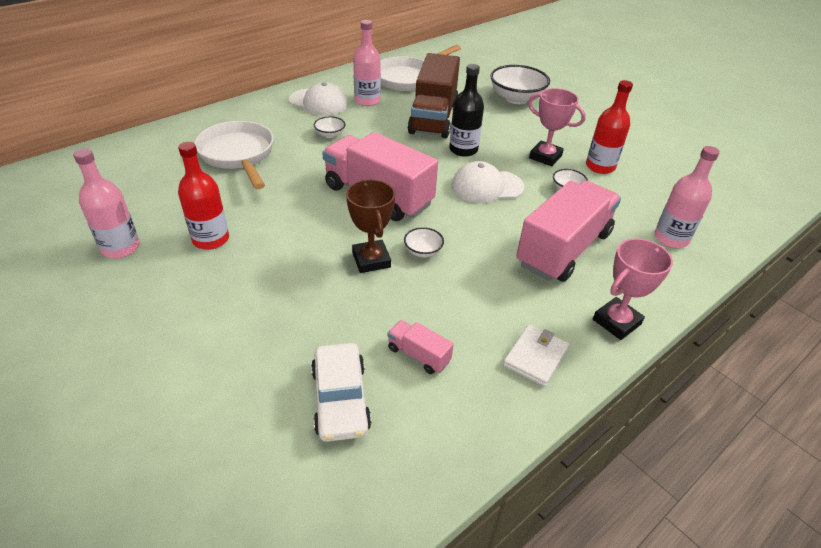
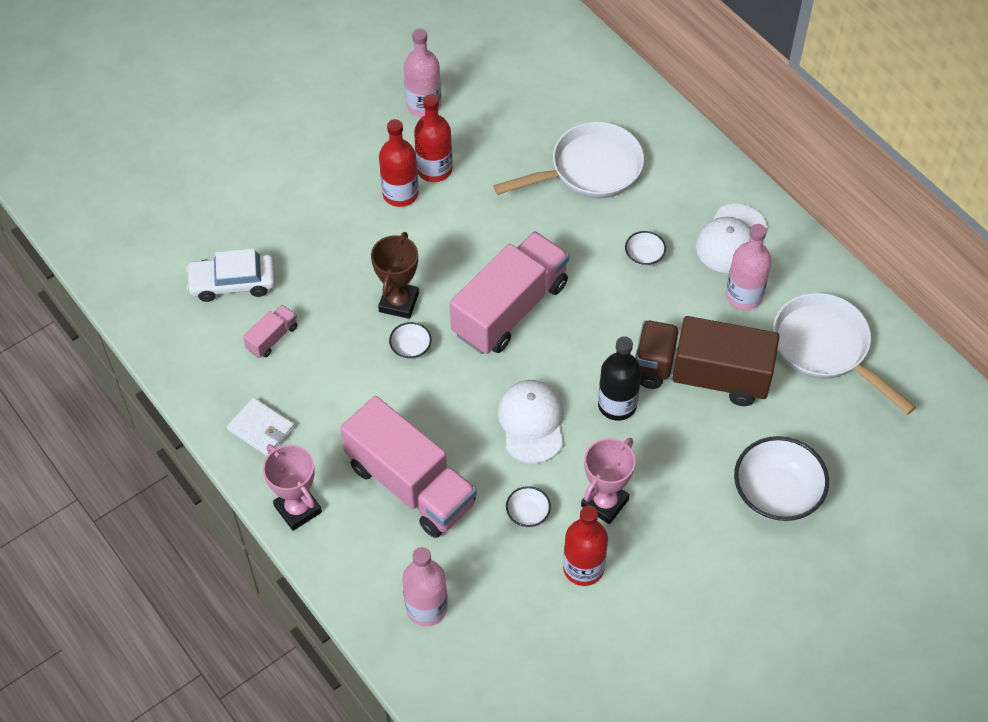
camera: 95 degrees right, 15 degrees up
(236, 262) = (400, 194): none -> red bottle
(371, 260) = (399, 302): brown trophy -> brown trophy turned 60 degrees counterclockwise

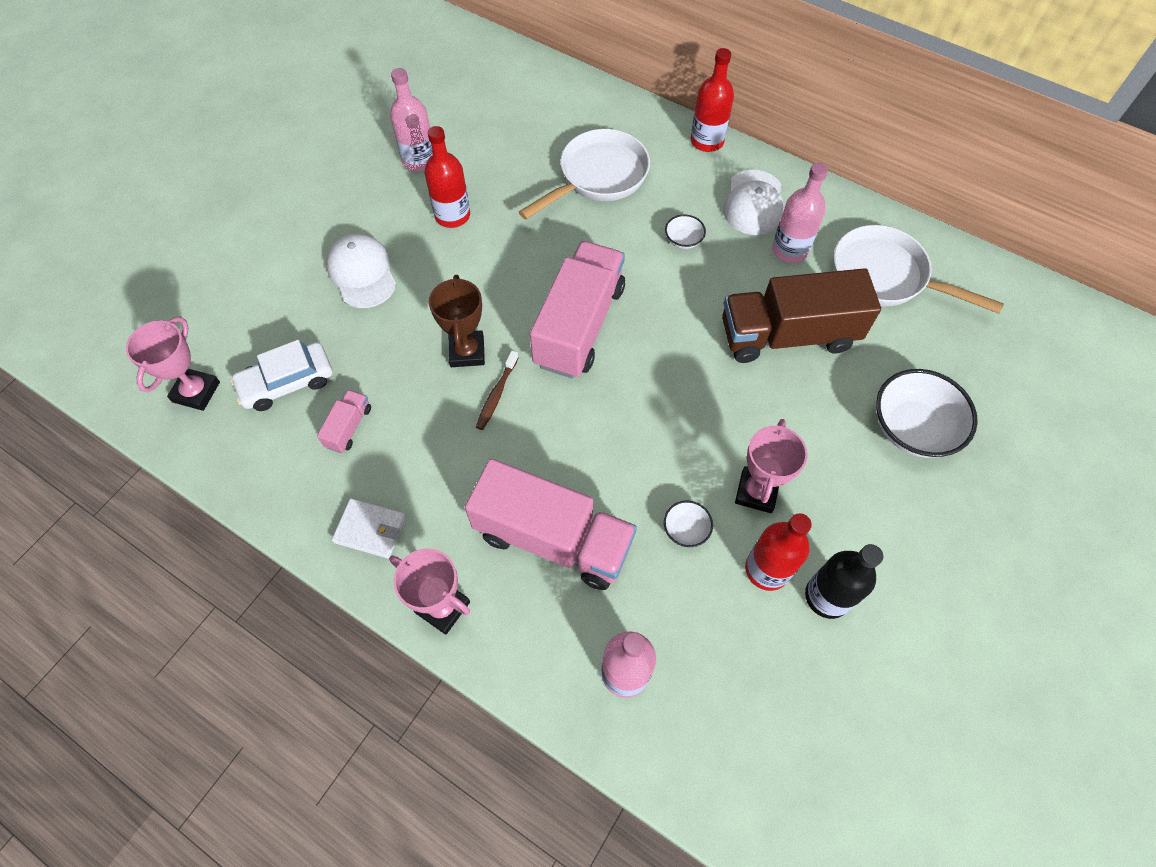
camera: 20 degrees left, 5 degrees up
(154, 268) = (196, 392): none -> pink trophy
(400, 194) = (428, 247): red bottle -> red bottle (707, 141)
(411, 348) = (497, 394): white bowl -> brown toothbrush
(531, 422) = (648, 432): white cap -> white cap (362, 273)
(617, 405) = (723, 388): black bottle -> black bottle (827, 596)

